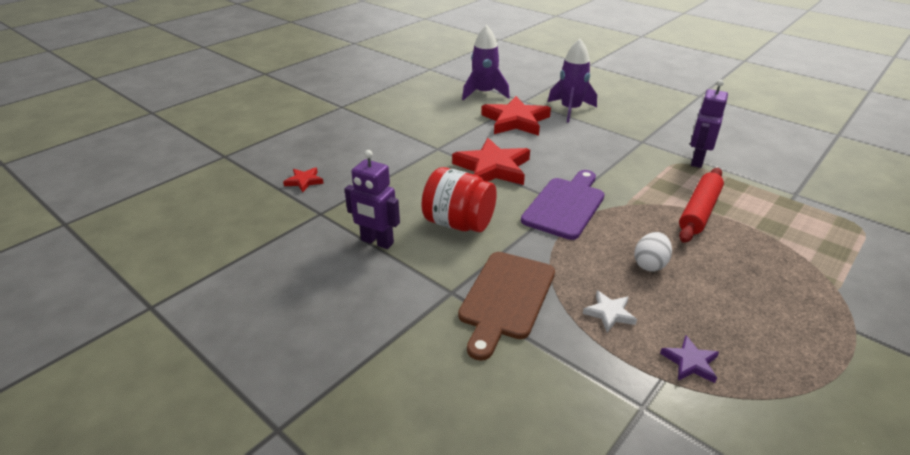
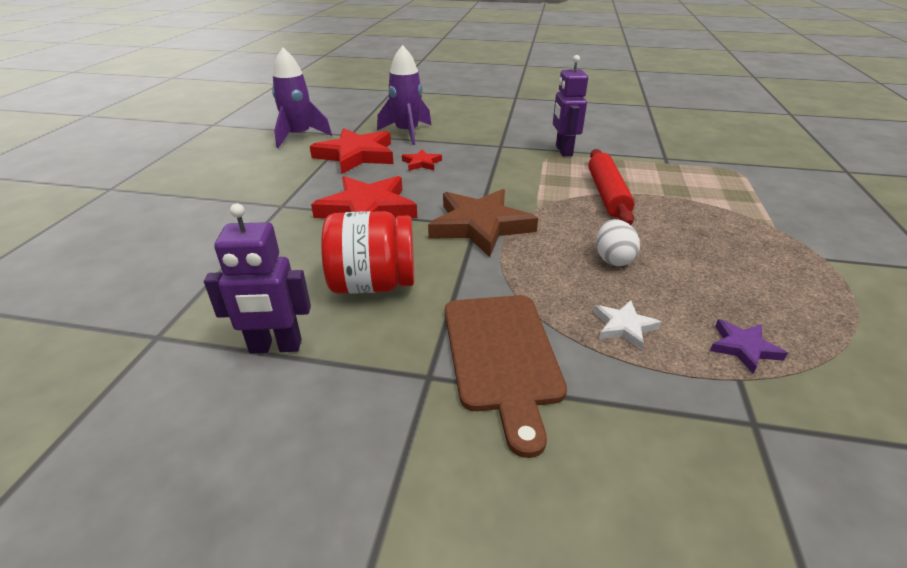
camera: 30 degrees left, 0 degrees up
(304, 181) = (103, 299): red star -> red star (421, 163)
(565, 205) = (480, 226): purple cutting board -> brown star

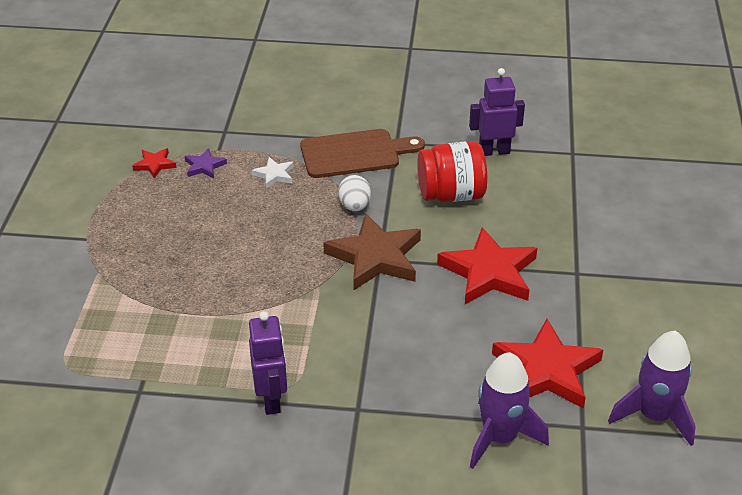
camera: 175 degrees right, 5 degrees up
(421, 163) = (456, 358): red star -> red star (155, 164)
(501, 356) = (355, 154): brown cutting board -> brown cutting board turned 90 degrees clockwise
(607, 194) = (241, 310): red rolling pin -> none
(613, 259) = (263, 227): white egg -> white egg (354, 206)

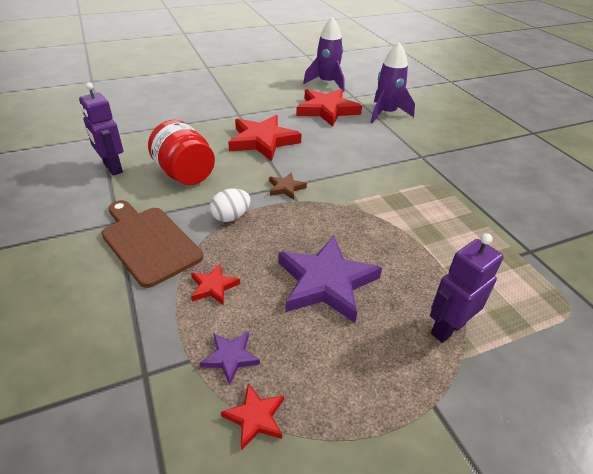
camera: 120 degrees left, 0 degrees up
(227, 233) = (326, 282): none -> purple star
(271, 400) = (457, 188): purple robot -> purple robot (447, 328)
(274, 175) = (213, 286): white star -> red star
(375, 257) = (286, 188): brown star -> brown star, size x0.47

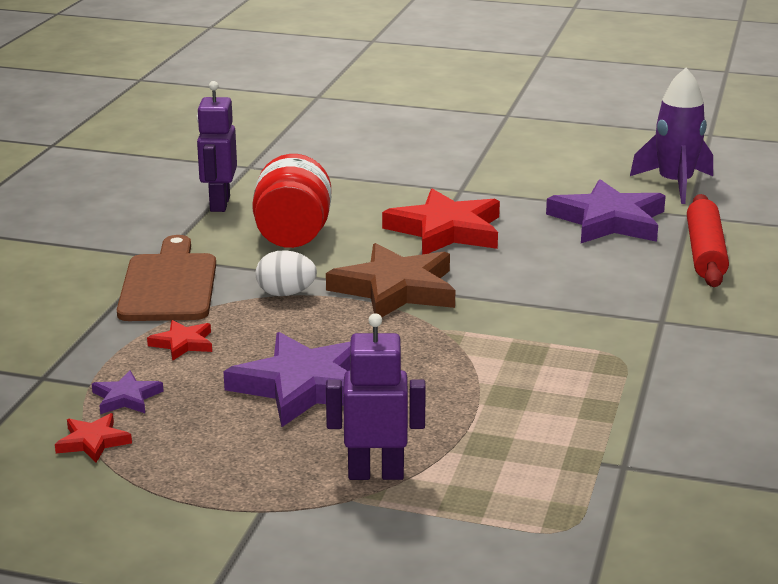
camera: 40 degrees right, 15 degrees down
(286, 188) = (395, 289): brown star -> brown star, size x2.13
(327, 110) = (608, 220): red star -> purple star
(386, 113) = (705, 252): purple rocket -> red rolling pin

